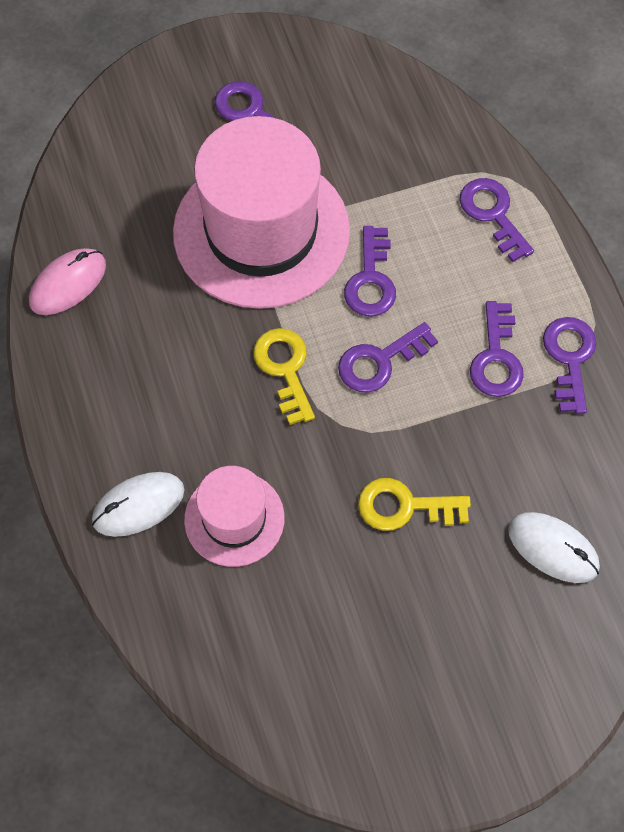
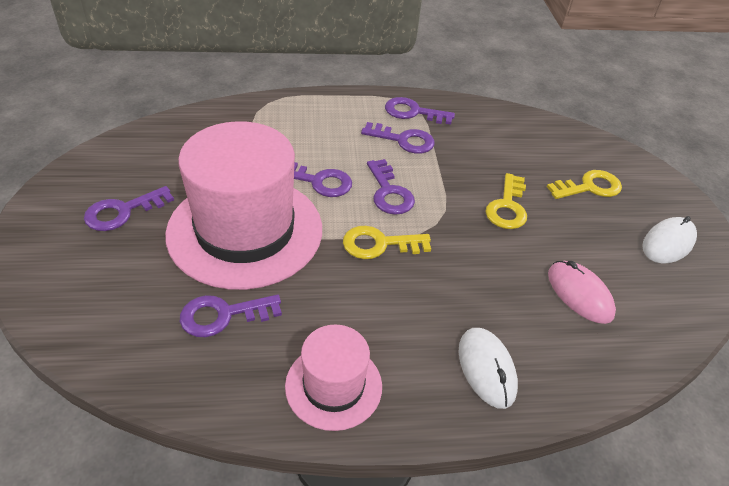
camera: 80 degrees left, 20 degrees down
(68, 284) = (231, 382): pink mouse -> pink mouse (579, 294)
(234, 518) = (507, 303): pink hat -> pink hat (333, 386)
(490, 616) = (589, 187): none -> yellow key
(492, 214) = (292, 115): purple key -> purple key (223, 315)
(553, 548) = (544, 150): white mouse -> white mouse (668, 243)

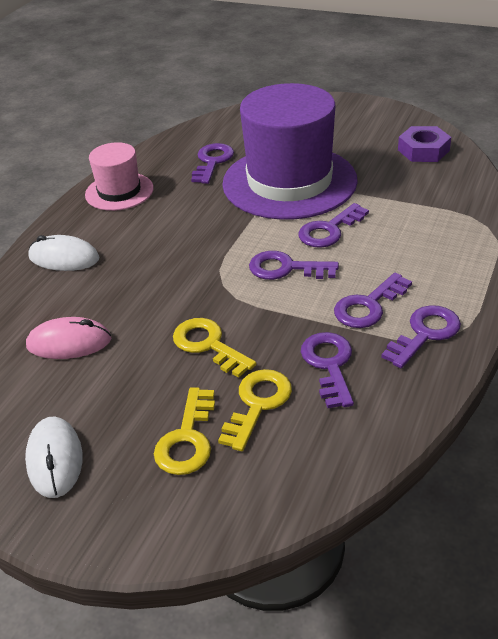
camera: 125 degrees right, 5 degrees down
(122, 212) = (347, 135): purple key -> purple key (329, 365)
(147, 152) = (423, 150): none -> purple nut
(245, 230) = (289, 182): pink hat -> purple hat
(379, 244) = (223, 243): yellow key -> yellow key (258, 404)

